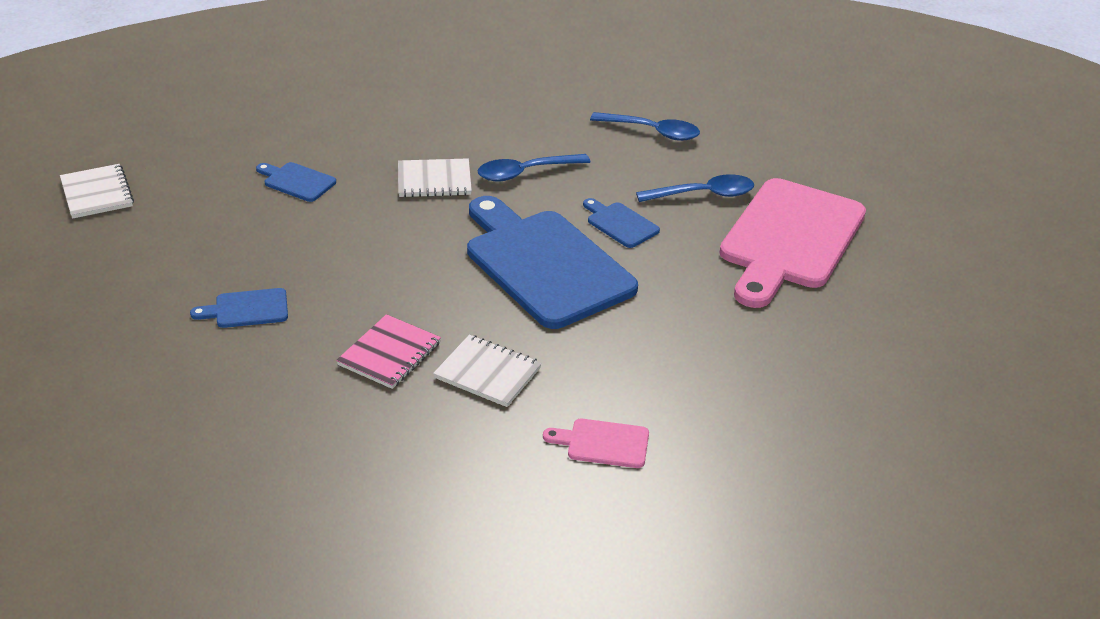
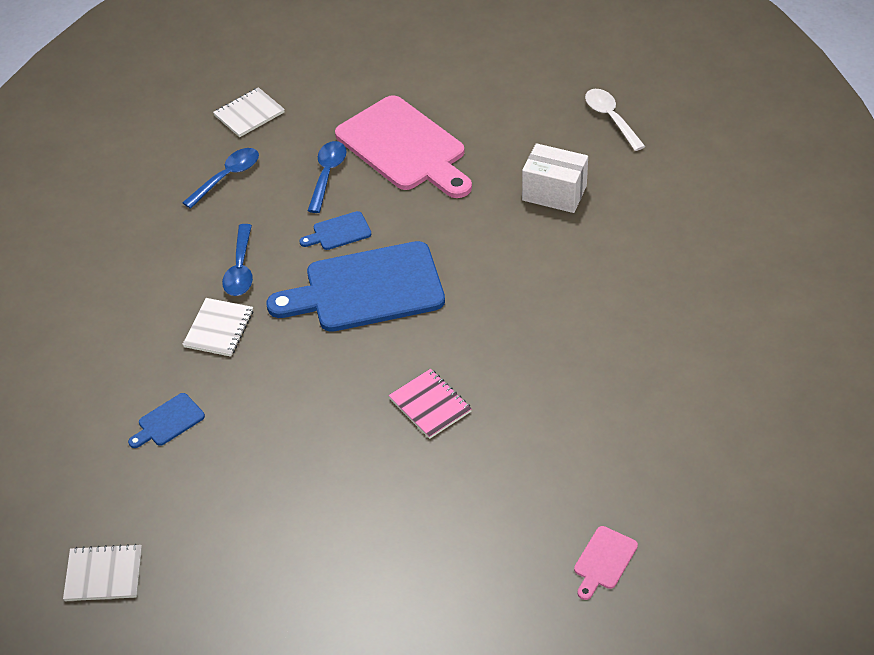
camera: 65 degrees left, 10 degrees up
(247, 309) = (334, 485): blue cutting board -> none
(487, 373) = (476, 353): white notebook -> white notebook (249, 114)
(603, 443) = (573, 310): pink cutting board -> pink cutting board (604, 561)
(803, 381) = (554, 193): none -> white box
(988, 405) = (610, 118): none -> white spoon

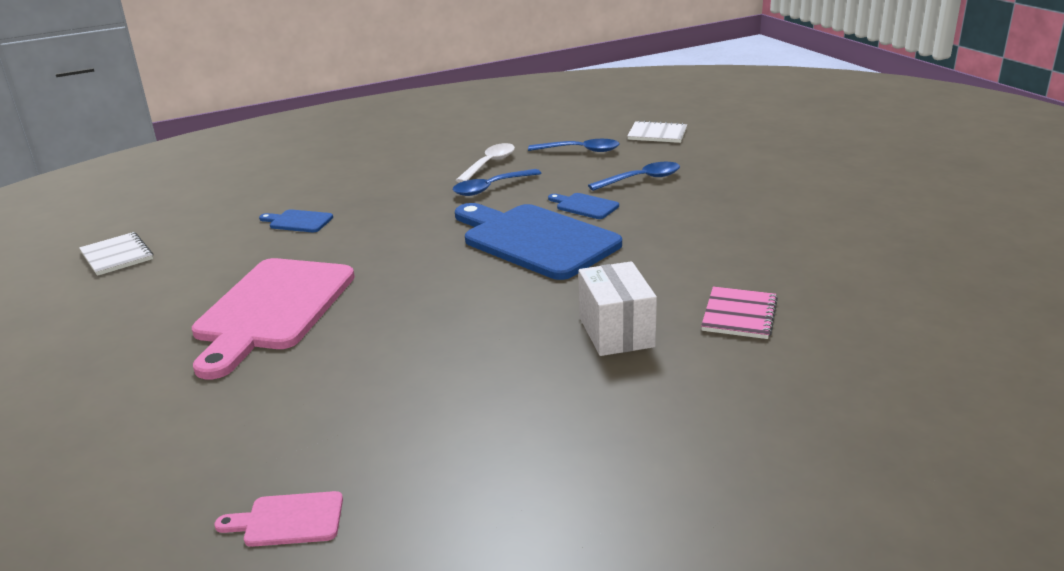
camera: 55 degrees right, 20 degrees down
(219, 329) = (417, 203): white notebook -> none
(404, 147) = (725, 194): pink cutting board -> pink cutting board (272, 309)
(430, 405) = (427, 320): pink notebook -> pink notebook (739, 315)
(554, 193) = (793, 277): white box -> white box (616, 332)
(610, 118) = (950, 267): white spoon -> white spoon (489, 164)

